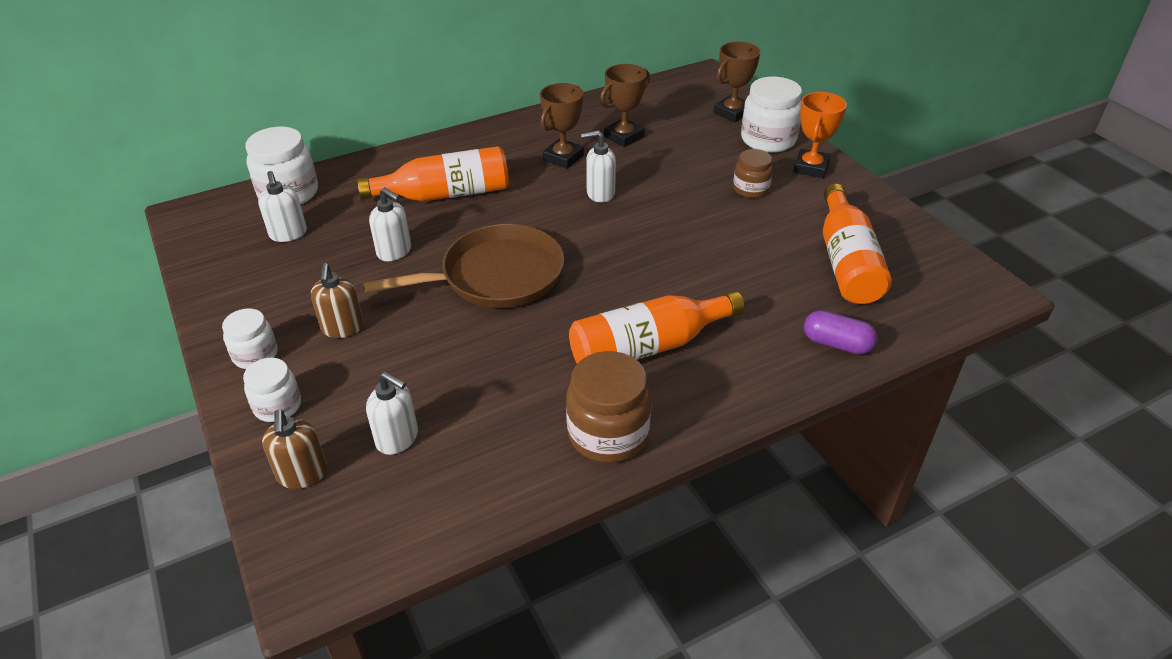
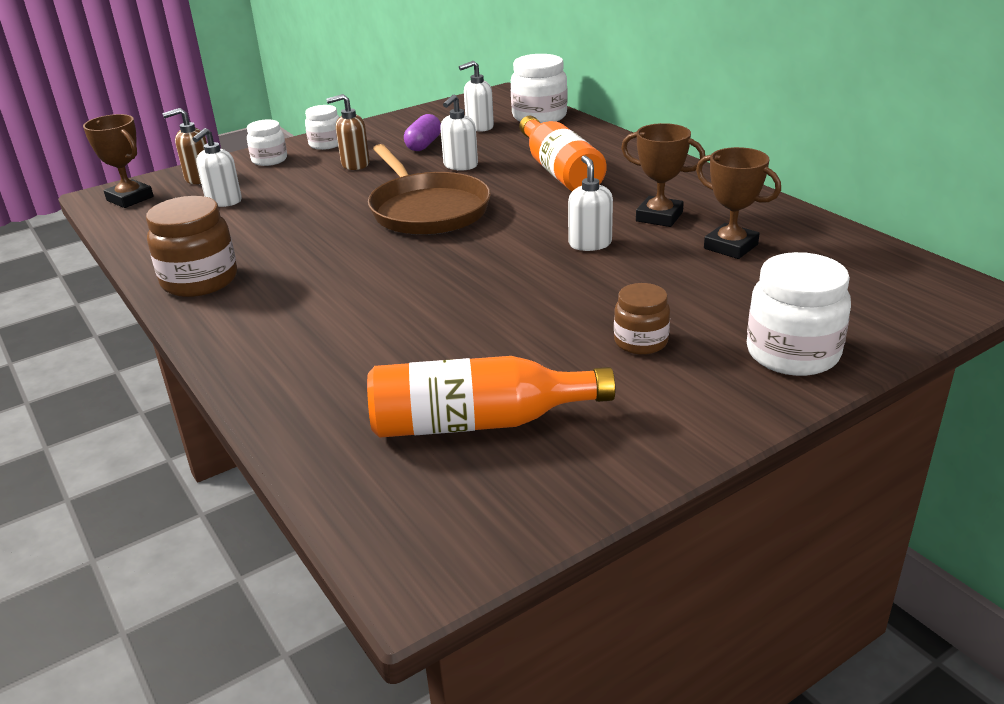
camera: 85 degrees right, 10 degrees down
(648, 347) = (315, 291): orange bottle -> none
(732, 112) = (859, 320): brown trophy -> brown trophy (130, 199)
(811, 167) = (727, 394): orange trophy -> none
(836, 344) = (304, 410): purple capsule -> purple capsule (424, 145)

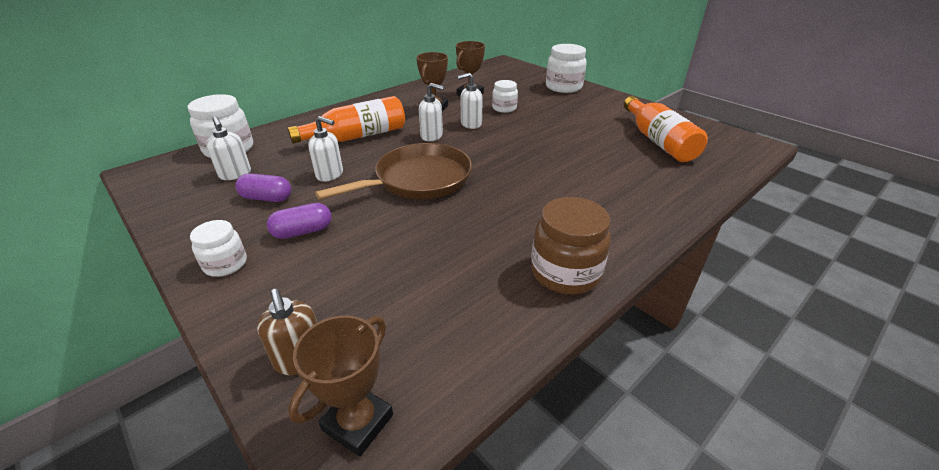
camera: 100 degrees left, 5 degrees up
(223, 201) = (384, 309): white soap dispenser -> white soap dispenser (432, 136)
(269, 160) = (258, 302): white jar -> white jar (504, 108)
(355, 164) = (303, 231): brown soap dispenser -> purple capsule
(640, 342) = (570, 111): brown jar -> none

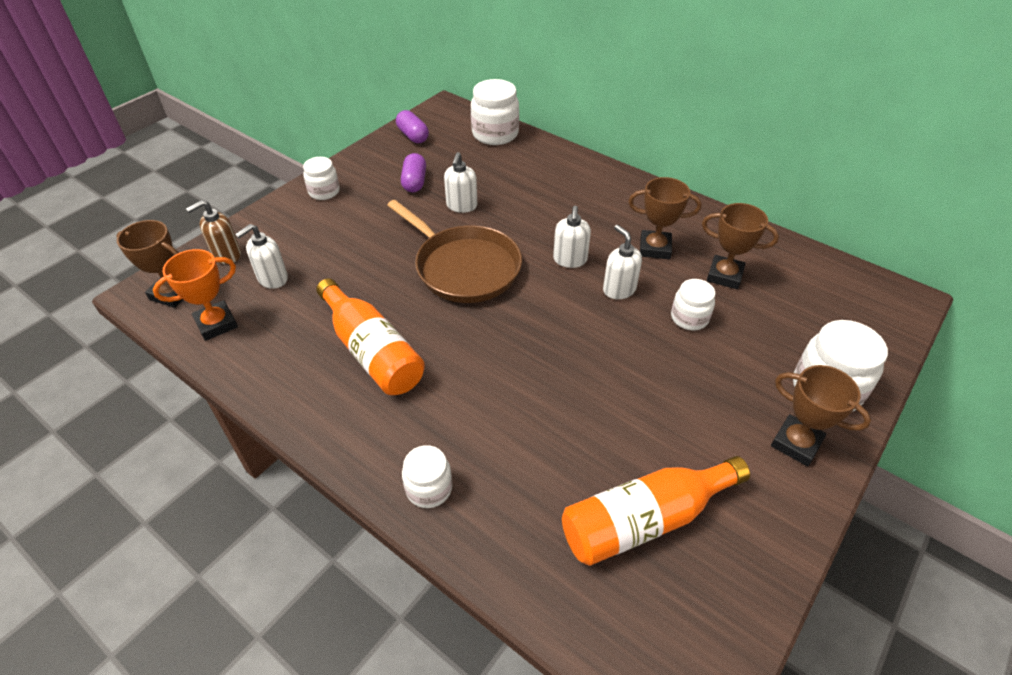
camera: 80 degrees right, 10 degrees up
(235, 174) = (451, 153): white soap dispenser -> white soap dispenser (272, 279)
(303, 231) = (366, 216): purple capsule -> purple capsule (413, 136)
(357, 136) = (548, 203): orange bottle -> orange bottle (372, 351)
(442, 359) = (216, 324): none -> orange trophy
(565, 273) = (309, 395): brown jar -> none
(599, 99) = (796, 443): none -> brown trophy
(655, 210) = (429, 488): none -> white jar

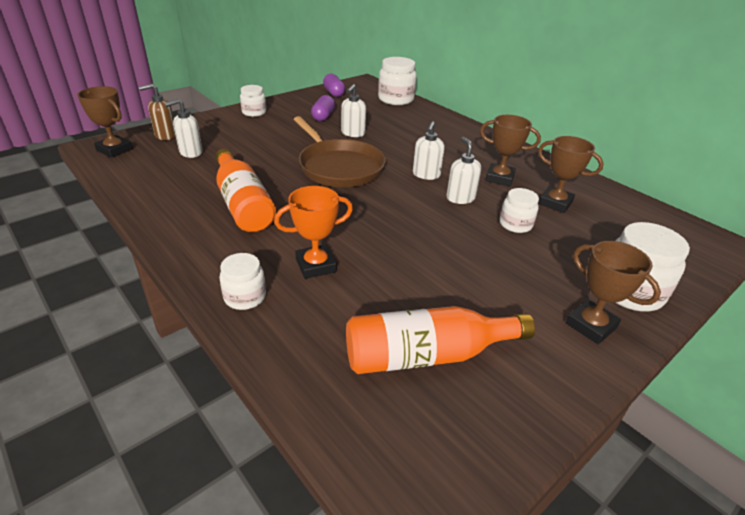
camera: 10 degrees right, 10 degrees down
(216, 324) = (135, 170): orange trophy -> orange trophy (316, 265)

